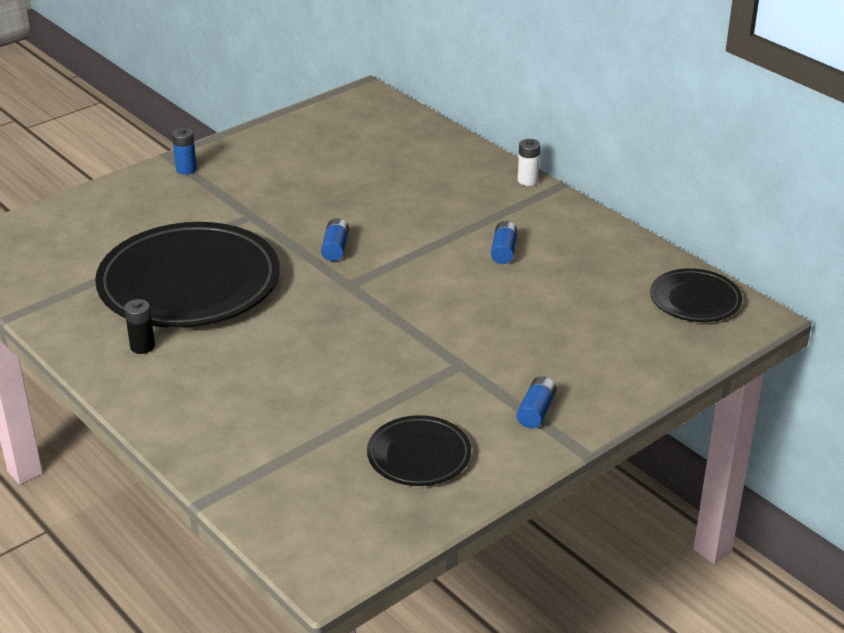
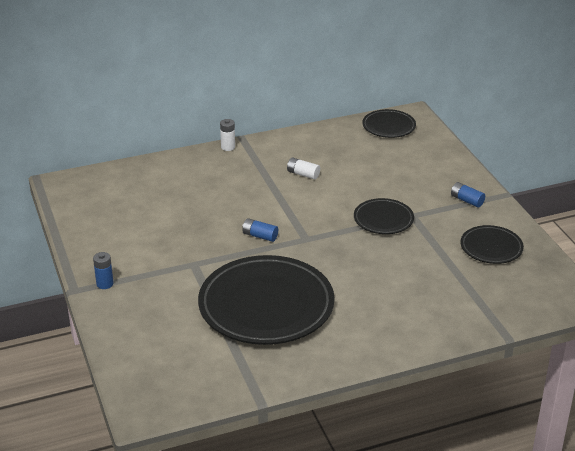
camera: 70 degrees left, 0 degrees up
(142, 346) = (332, 338): black battery -> none
(433, 340) = (383, 219): none -> black plate
(504, 251) = (303, 174): blue battery -> white battery

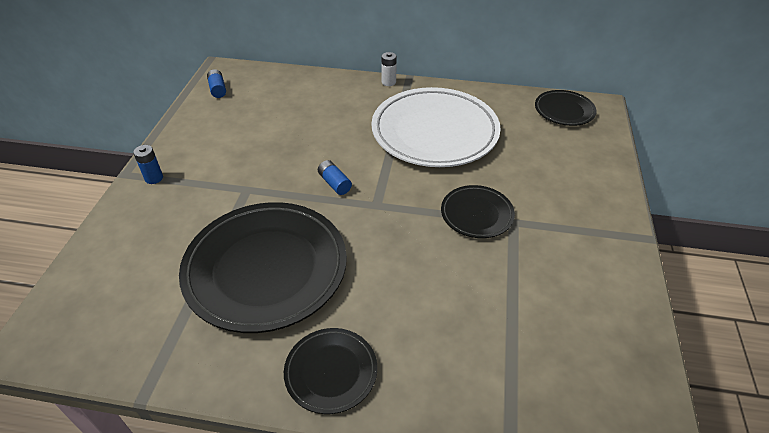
camera: 30 degrees right, 10 degrees up
(303, 174) = (434, 132): white battery -> white plate
(466, 200) = (593, 228): blue battery -> blue battery (218, 89)
(491, 248) = (581, 305): black plate -> black plate (331, 372)

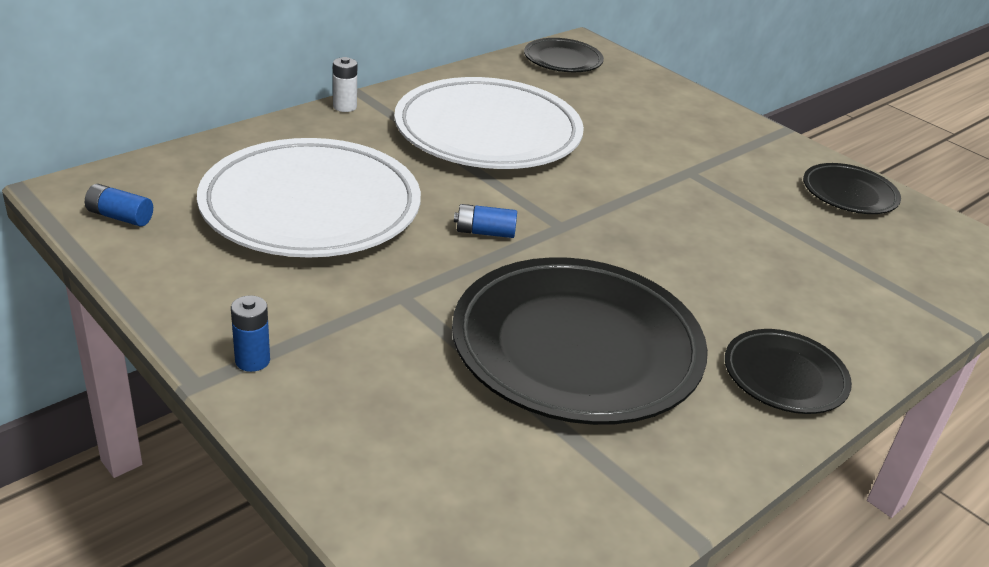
camera: 55 degrees left, 10 degrees down
(286, 125) = (311, 207): none -> white plate
(476, 214) = (654, 182): black plate -> black plate (849, 194)

